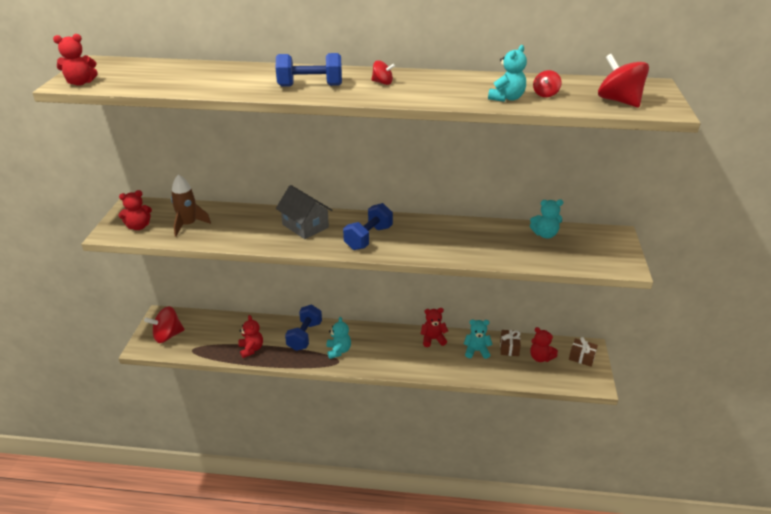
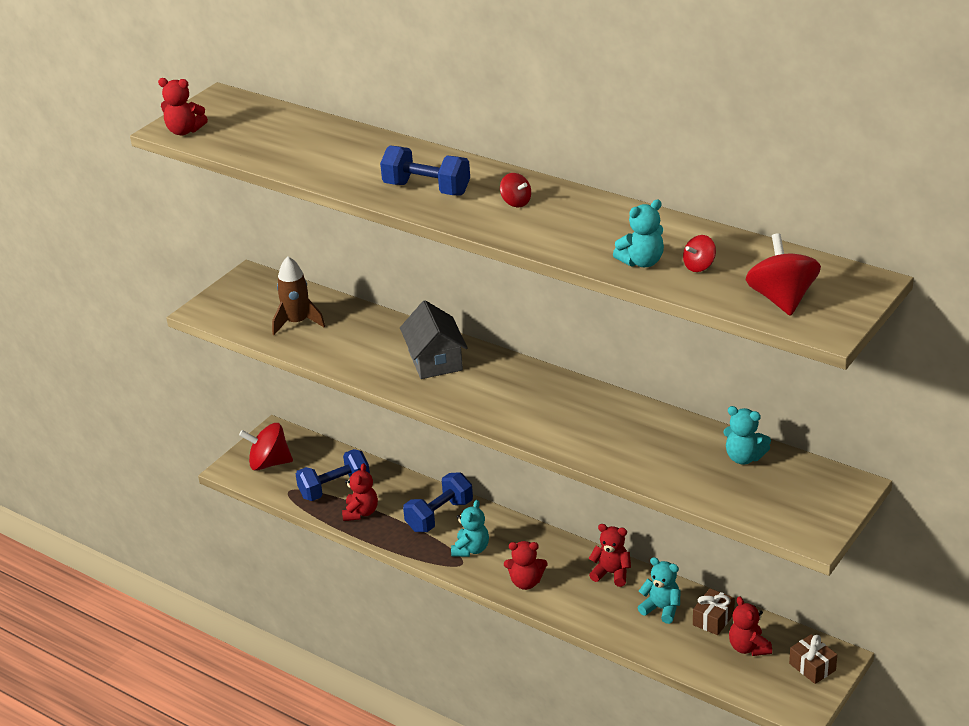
camera: 30 degrees right, 0 degrees up
(138, 226) = (240, 310): red teddy bear -> red teddy bear (526, 582)
(368, 238) = (501, 399): blue dumbbell -> blue dumbbell (334, 488)

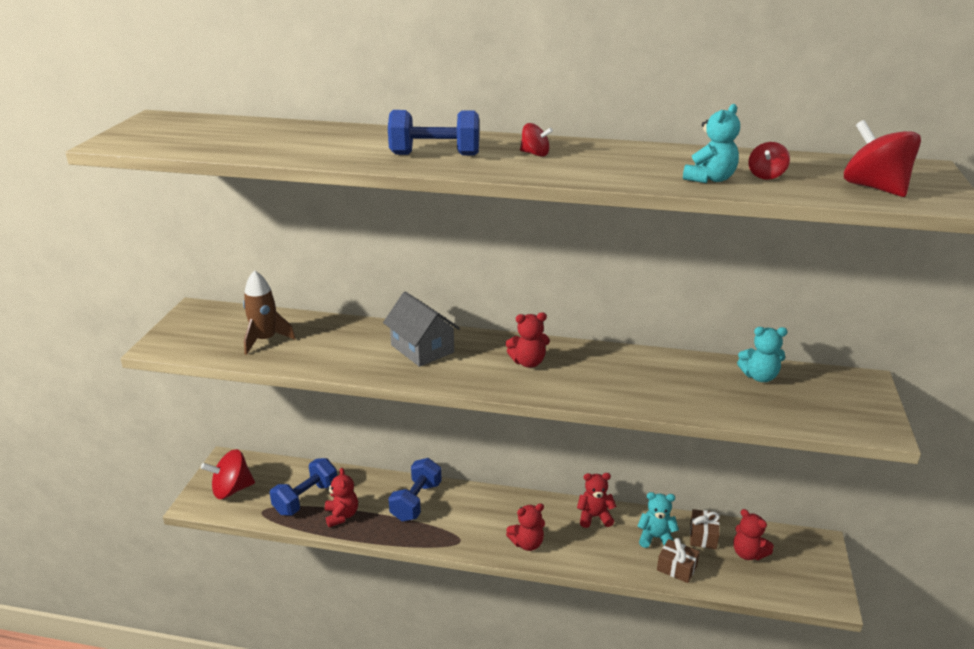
camera: 25 degrees left, 5 degrees down
(184, 131) = (130, 142): red teddy bear -> red teddy bear (528, 362)
(471, 549) = (461, 525): turquoise teddy bear -> none
(812, 667) = (808, 557): brown gift -> brown gift (676, 568)

